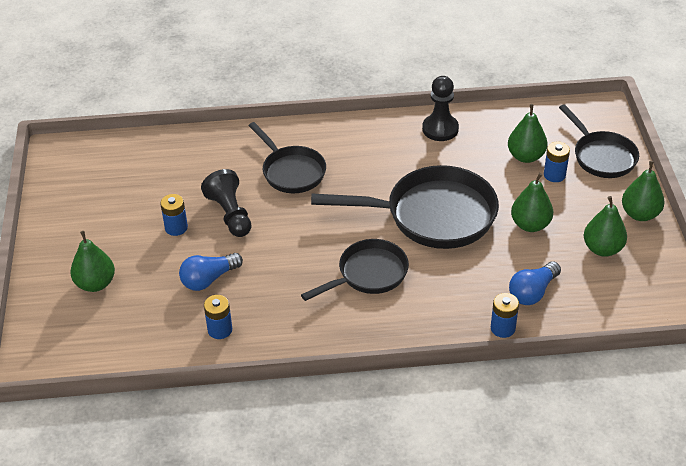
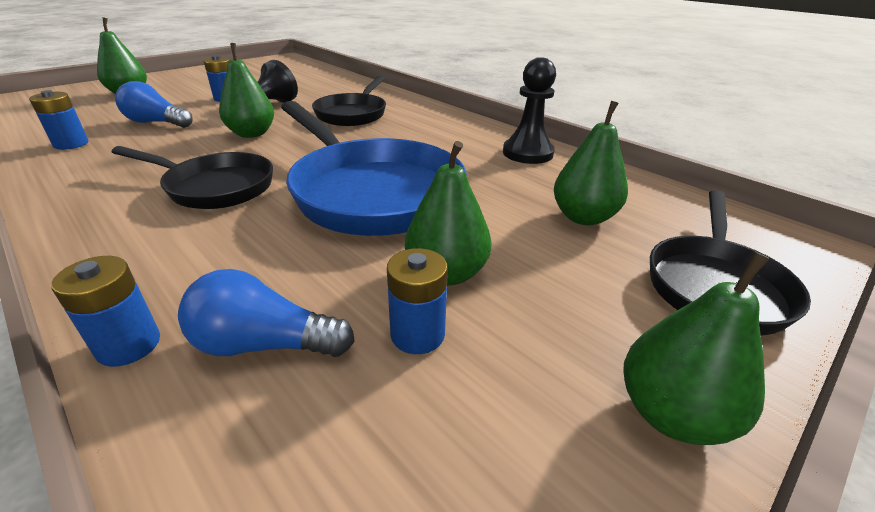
camera: 50 degrees right, 10 degrees down
(433, 215) = (371, 192): black pan -> blue pan
(554, 175) = (590, 254): blue battery -> blue battery (417, 334)
(602, 249) = (489, 397): green pear -> green pear (252, 134)

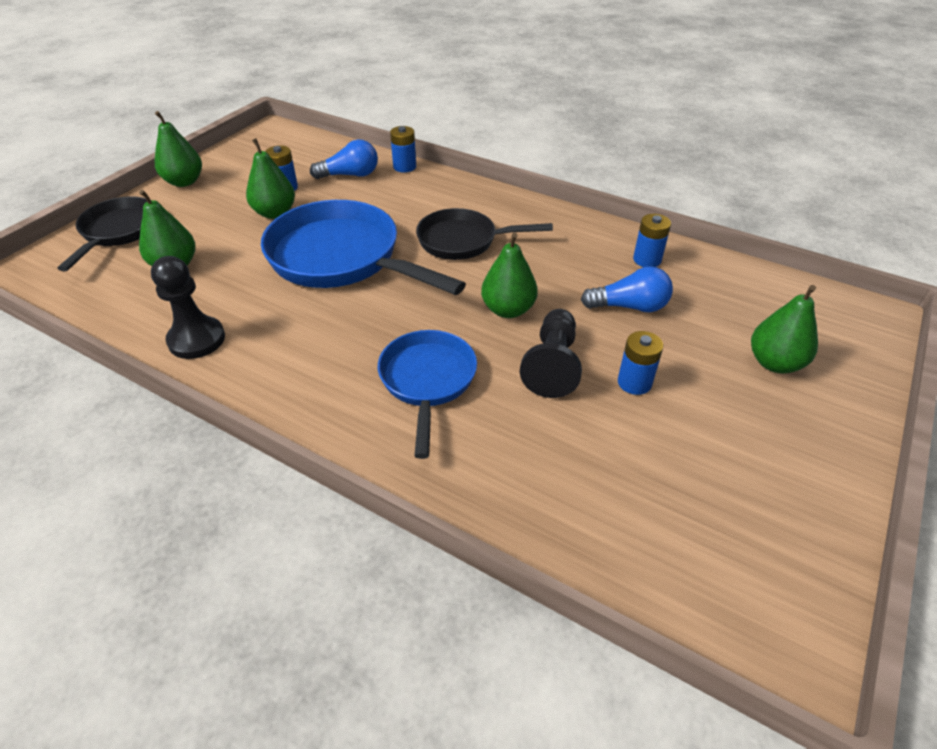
camera: 165 degrees right, 10 degrees up
(353, 114) = (427, 381): black pan -> blue pan

